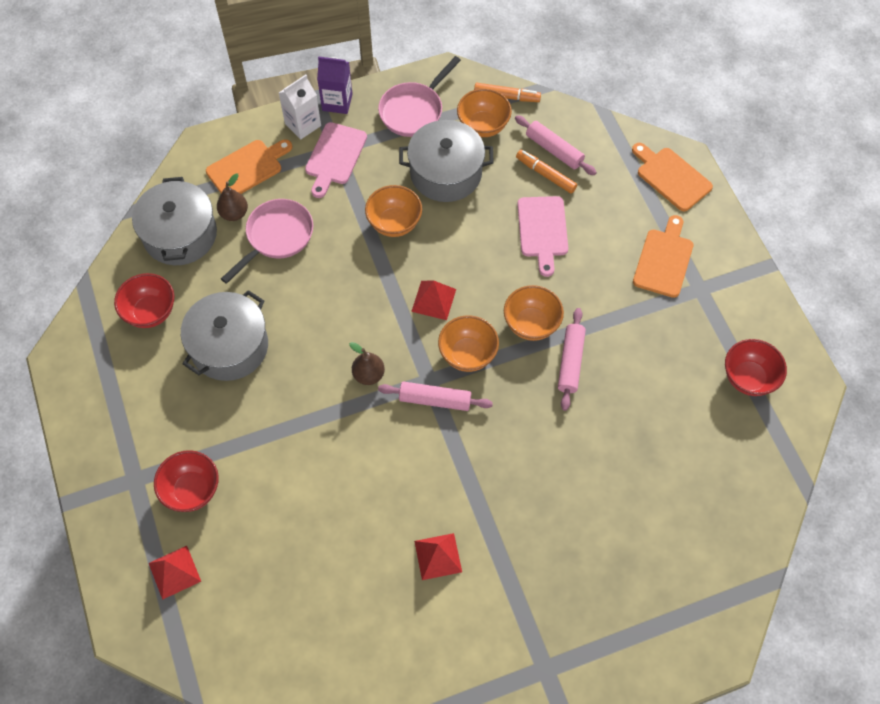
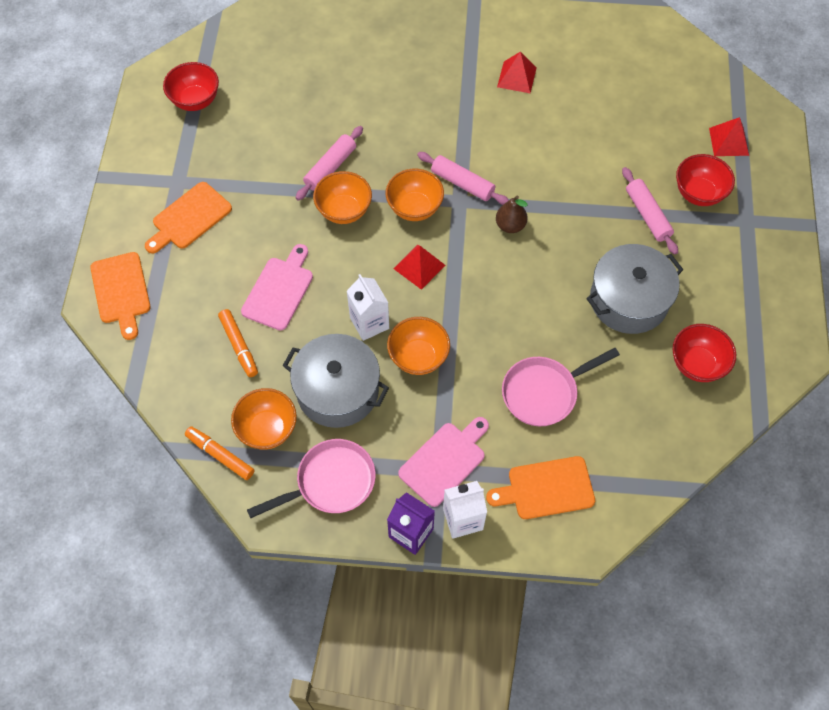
camera: 155 degrees left, 0 degrees up
(180, 234) = (644, 437): grey pot -> none
(234, 213) = (579, 438): brown pear -> none
(450, 234) = (369, 323): none -> white carton
(554, 150) = (212, 369): pink rolling pin -> pink rolling pin (647, 215)

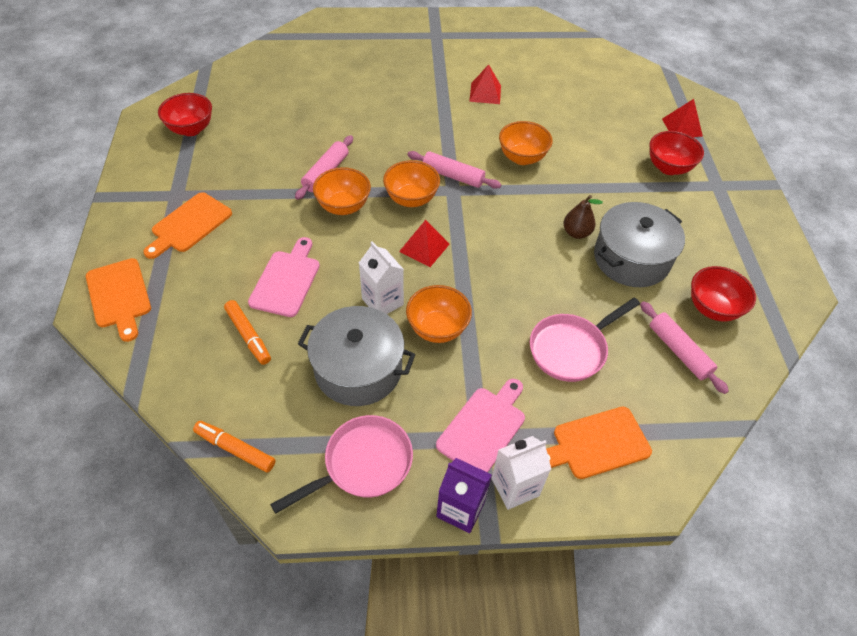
camera: 10 degrees left, 10 degrees down
(267, 429) = (286, 416): orange bowl -> orange bowl (522, 158)
(510, 225) = (504, 206): brown pear -> brown pear (576, 233)
(647, 215) = (628, 188): pink rolling pin -> pink rolling pin (678, 351)

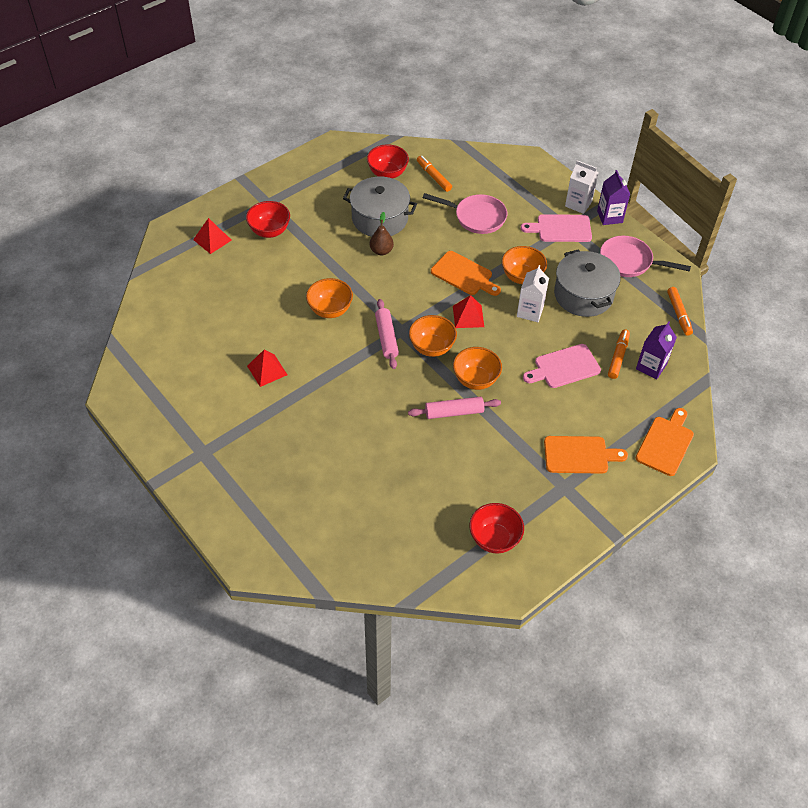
camera: 125 degrees left, 0 degrees up
(205, 356) = (651, 366): none -> purple carton
(597, 443) = (524, 186): orange cutting board -> orange cutting board (464, 275)
(678, 351) = (434, 177): pink rolling pin -> orange marker

